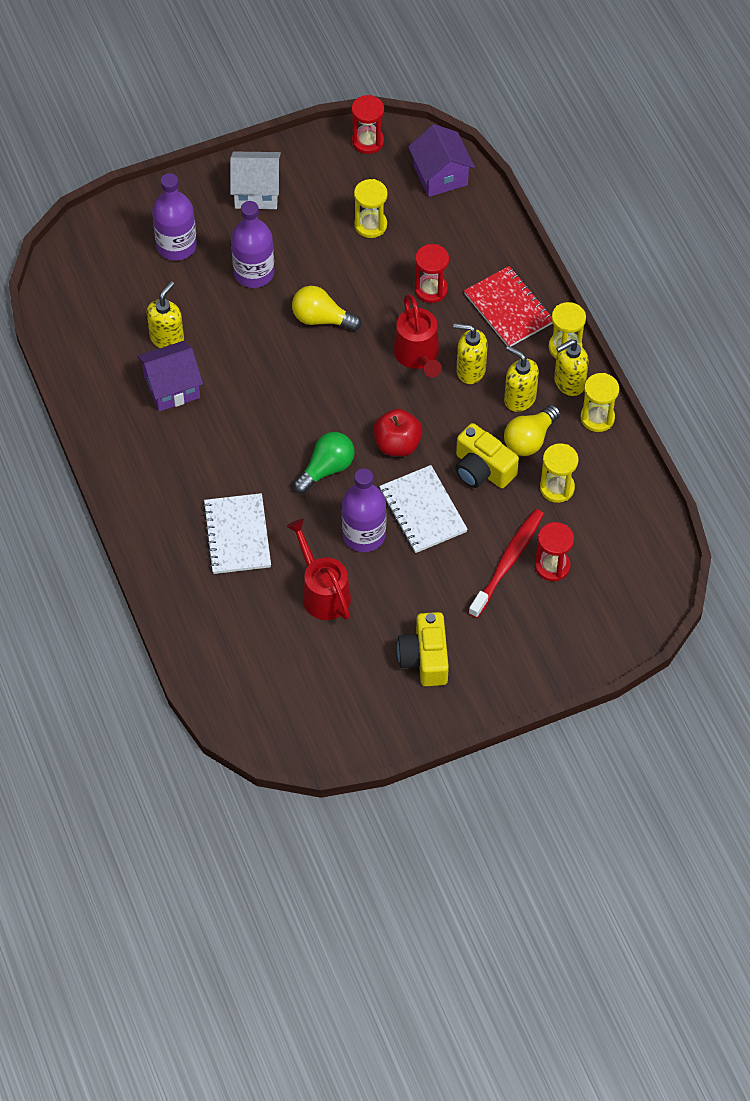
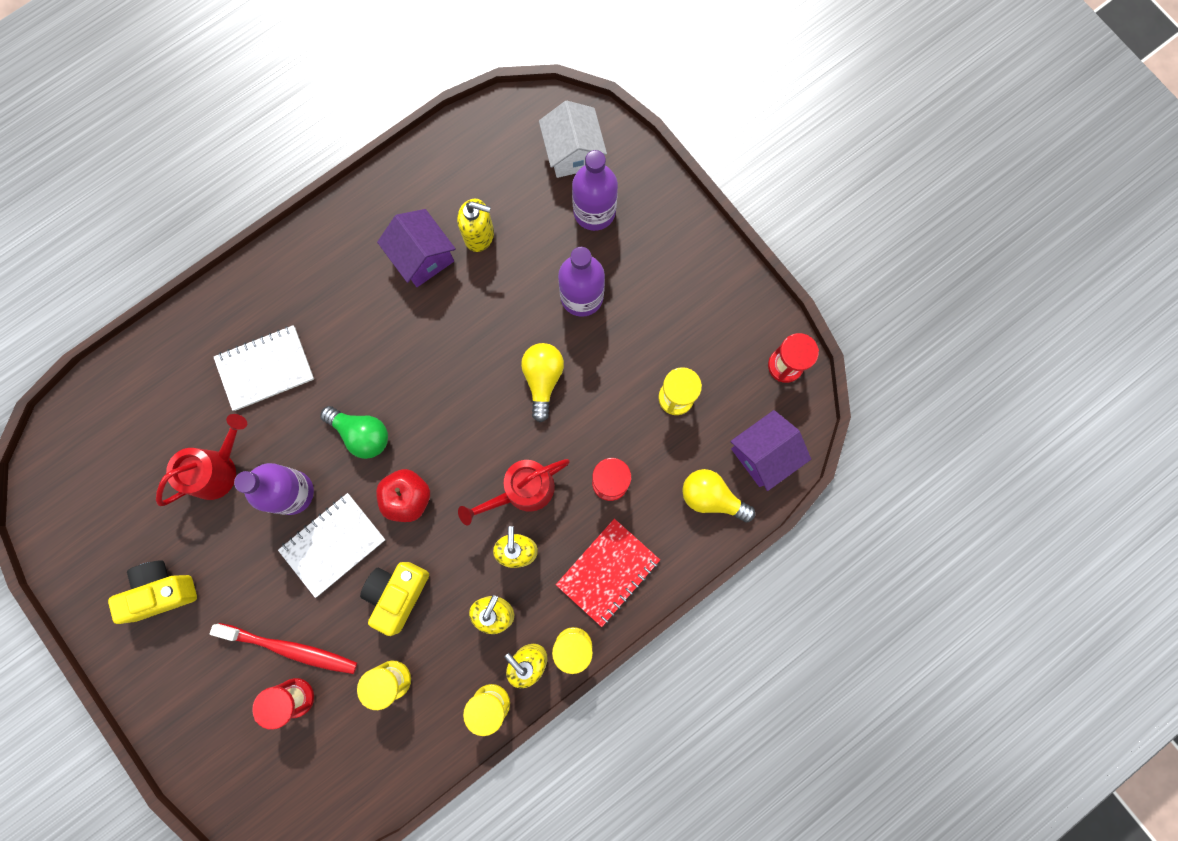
camera: 75 degrees right, 20 degrees up
(256, 192) = (684, 270): white house -> white house (573, 153)
(530, 439) = (446, 635): yellow light bulb -> yellow light bulb (711, 497)

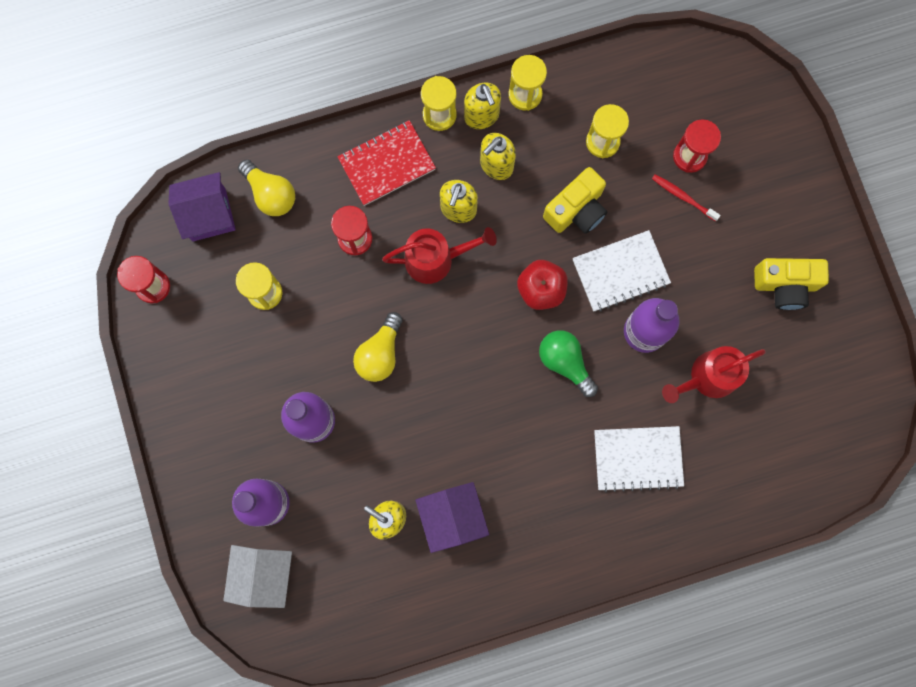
camera: 160 degrees left, 0 degrees up
(291, 649) = (683, 197): red toothbrush -> red toothbrush, size x0.57

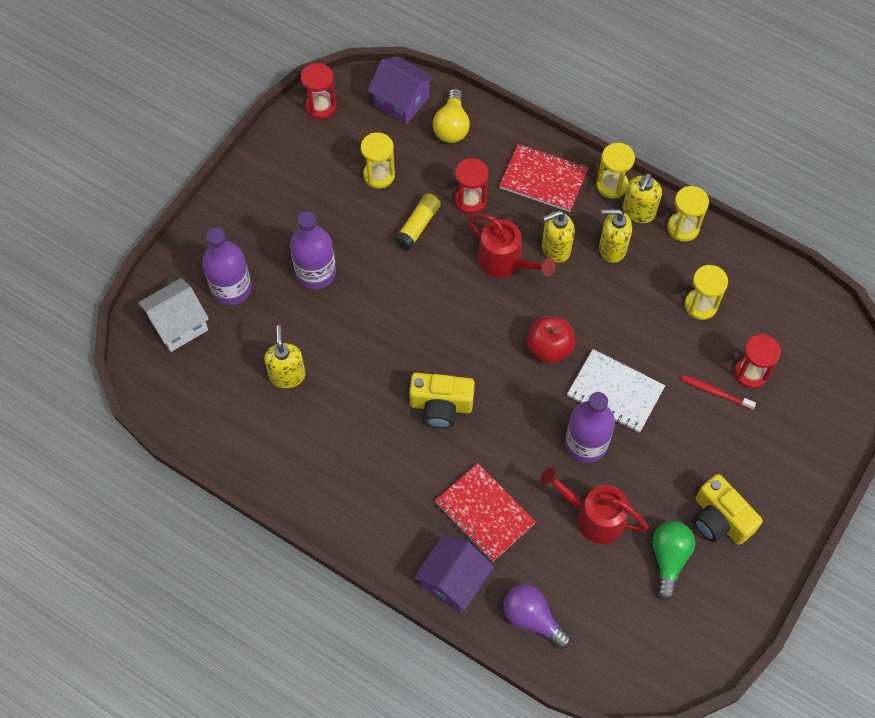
camera: 50 degrees right, 15 degrees down
(342, 301) = (418, 226): none -> yellow glue stick
(380, 353) = (403, 278): yellow light bulb -> none
(452, 517) = (326, 416): purple house -> purple house (453, 581)
(565, 362) = (510, 406): green light bulb -> green light bulb (669, 559)
(576, 210) = (632, 326): yellow camera -> yellow camera (441, 406)
(638, 458) = (484, 513): white notebook -> red notebook
(683, 197) = (715, 392): red toothbrush -> red toothbrush turned 60 degrees counterclockwise
(750, 493) = (532, 618): none -> purple light bulb

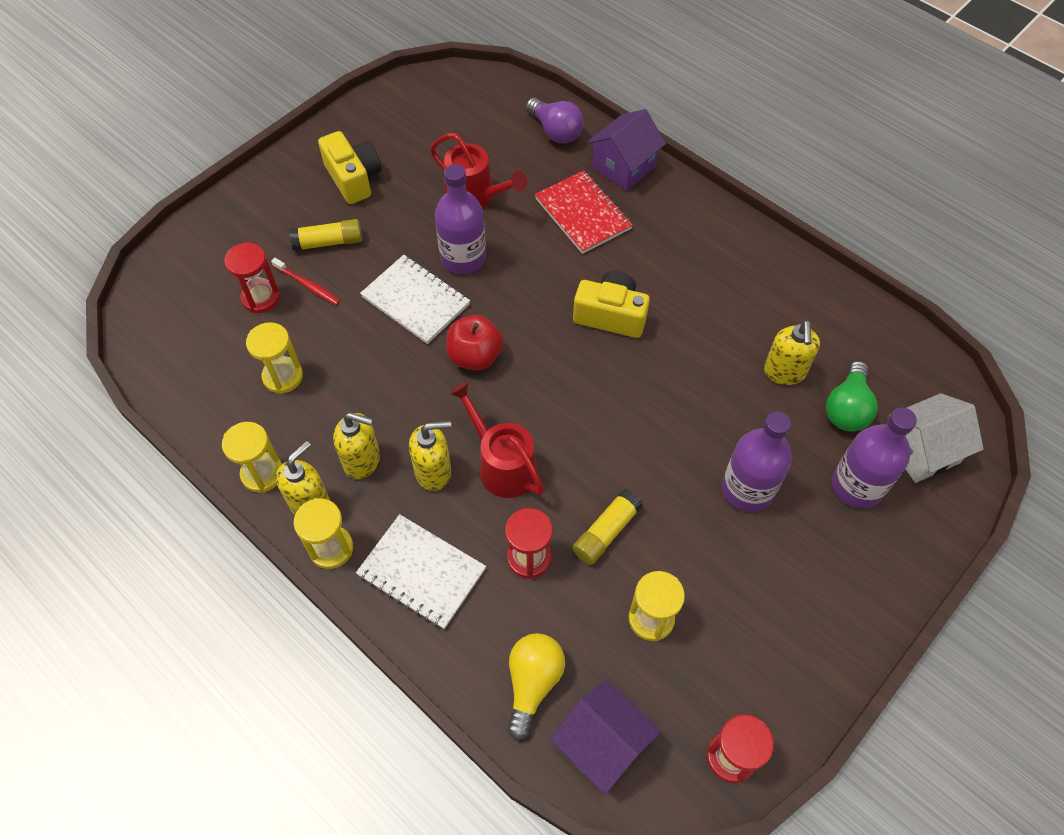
camera: 170 degrees left, 5 degrees down
(543, 179) = (421, 572): red notebook -> white notebook
(669, 559) = (415, 156): green light bulb -> green light bulb (847, 408)
(715, 440) = (328, 242): none -> yellow glue stick

